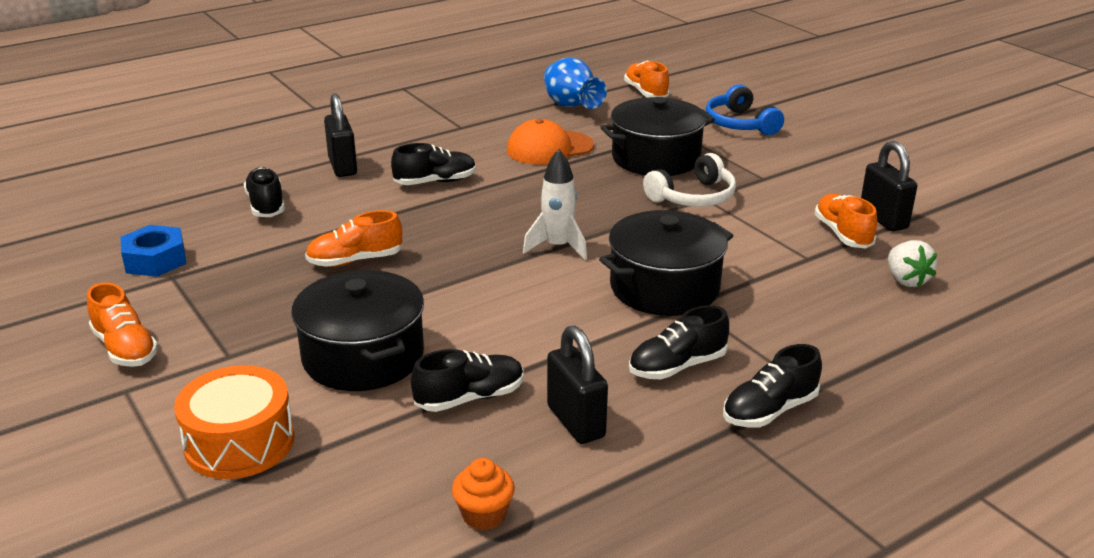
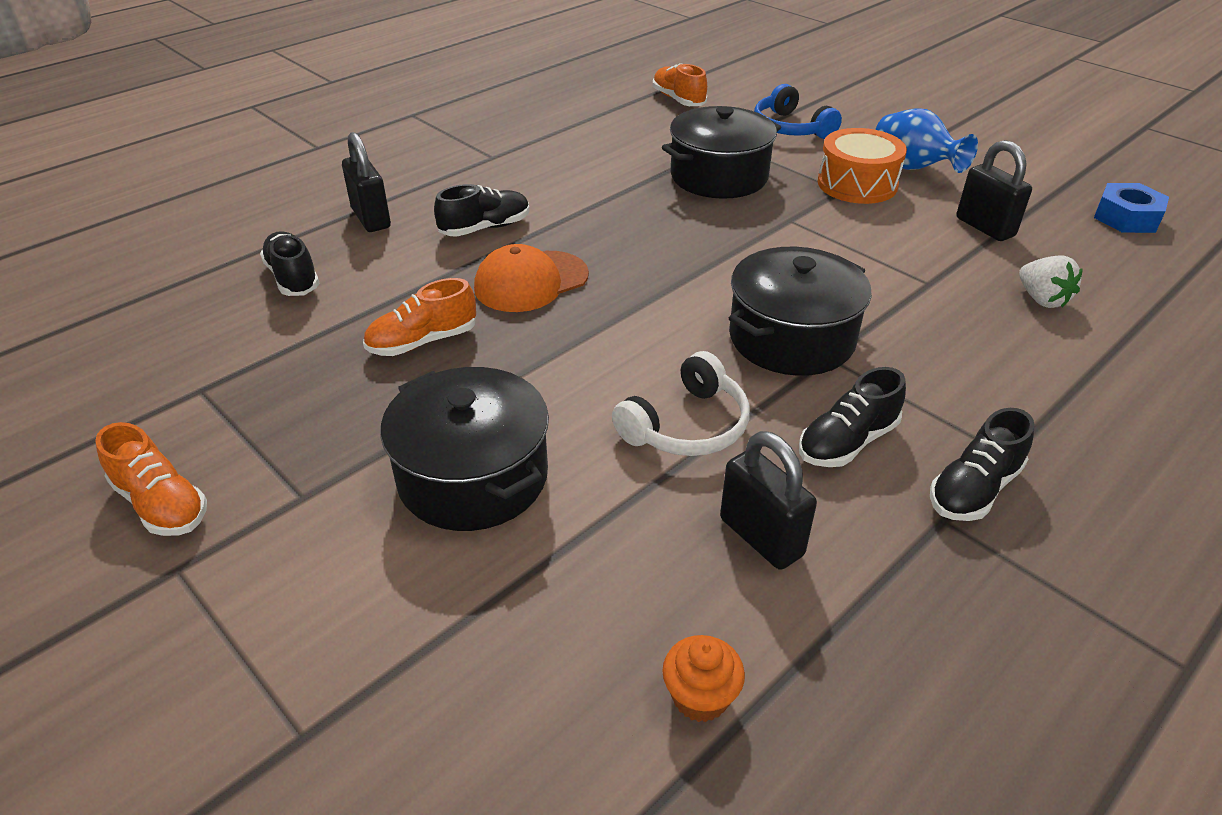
camera: 10 degrees left, 10 degrees up
(155, 260) = (172, 368): blue nut -> blue nut (1126, 217)
(239, 442) = (350, 631): orange drum -> orange drum (857, 184)
(470, 398) = (623, 520): black shoe -> none
(549, 148) = (599, 174): orange cap -> orange cap (531, 282)
(557, 247) = (653, 298): white rocket -> none
(571, 106) = (605, 122): blue vase -> blue vase (913, 168)
(693, 197) = (777, 220): white headphones -> white headphones (686, 426)
(843, 234) = (952, 249): orange shoe -> none

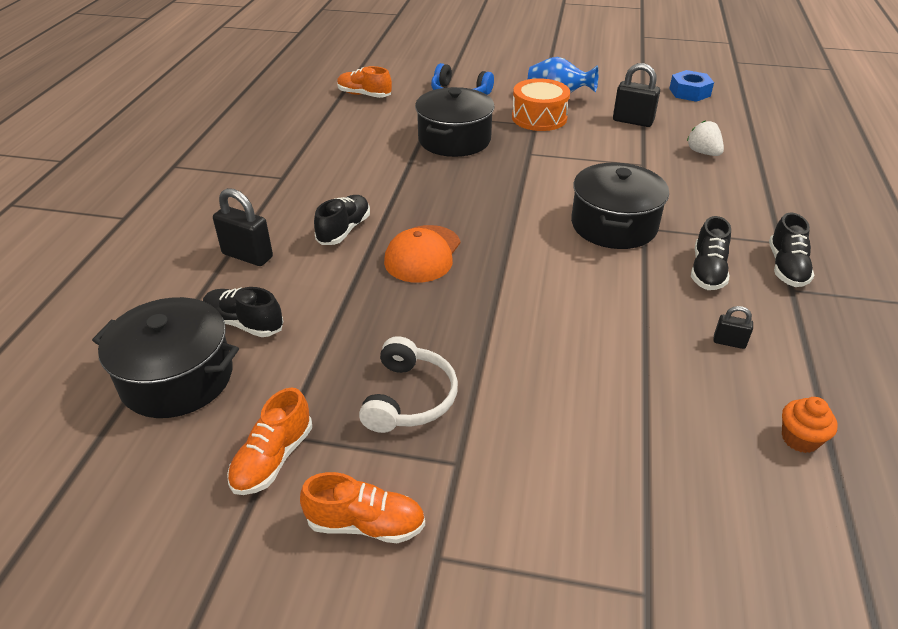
camera: 35 degrees left, 0 degrees up
(423, 341) = (402, 324): orange shoe -> orange shoe (273, 458)
(473, 477) = (545, 392): black pot -> black pot (177, 378)
(686, 426) = (622, 301): white headphones -> white headphones (409, 398)
(761, 537) = (729, 342): black padlock -> black padlock, size x0.53
(1042, 299) = (703, 153): white strawberry -> white strawberry turned 150 degrees counterclockwise

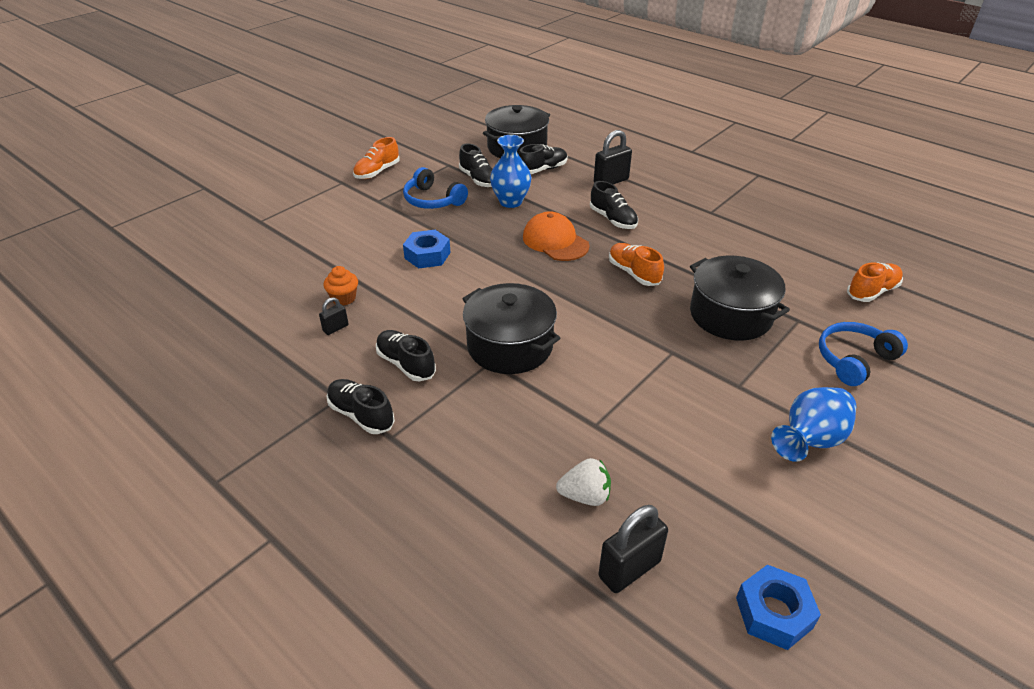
camera: 120 degrees right, 0 degrees up
(273, 458) = (437, 160): orange shoe -> orange shoe (633, 273)
(313, 376) = (478, 179): none -> black shoe
(358, 319) = (510, 201): none -> blue vase
(409, 398) = (432, 200): white headphones -> blue headphones
(539, 118) = (755, 397): orange drum -> none
(540, 338) = (427, 255): none -> blue nut
(633, 121) = (704, 478): black padlock -> black padlock (629, 569)
(799, 439) = (249, 309): orange cupcake -> orange cupcake (343, 298)

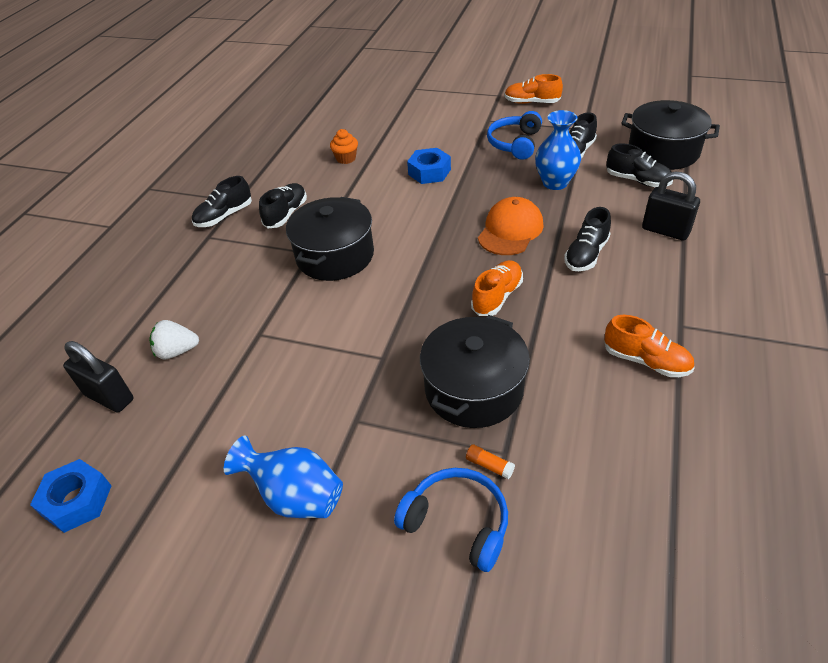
camera: 70 degrees right, 5 degrees up
(335, 328) = (309, 169): black padlock -> none
(361, 415) = (224, 216): black shoe -> black shoe turned 150 degrees counterclockwise
(585, 496) = (177, 351): white strawberry -> white strawberry turned 105 degrees clockwise
(807, 330) = (489, 465): none -> orange glue stick
(872, 291) = (628, 528): orange shoe -> orange shoe (645, 361)

